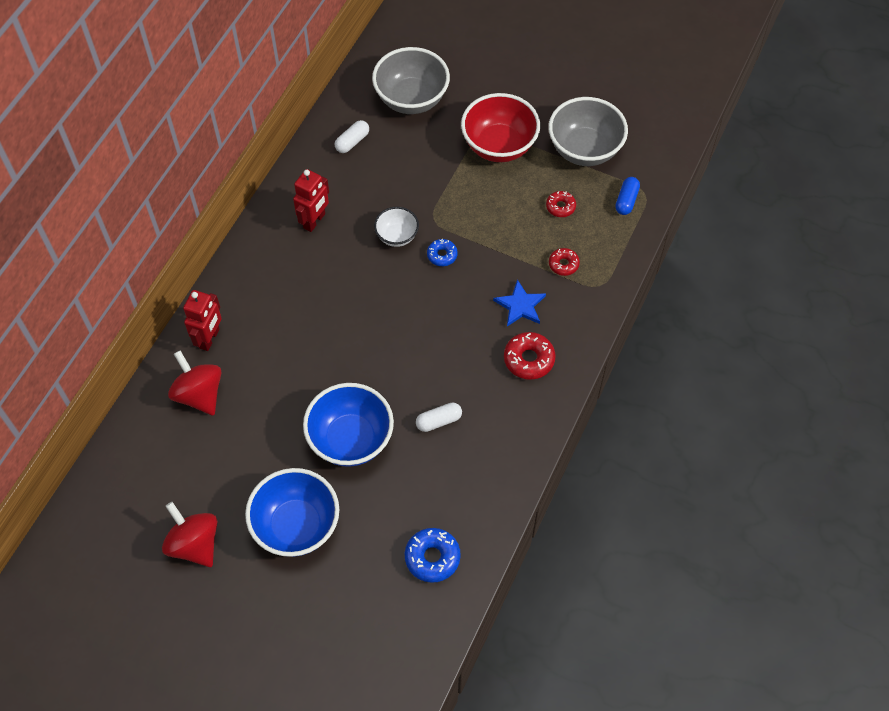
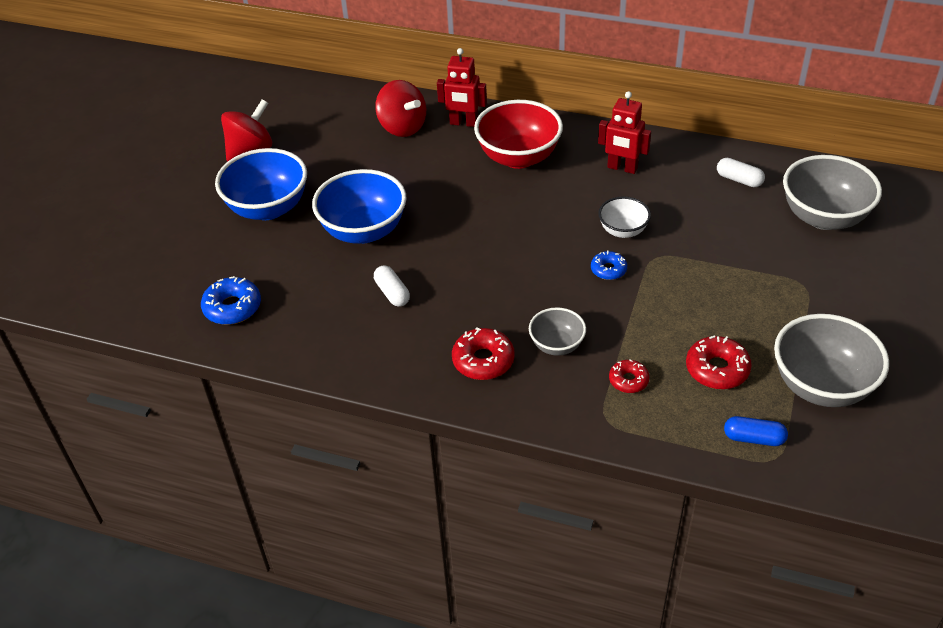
camera: 85 degrees right, 15 degrees down
(199, 394) = (402, 127): red spinning top -> red spinning top turned 90 degrees clockwise
(499, 146) = (789, 301): red bowl -> red bowl (518, 157)
(520, 305) = (556, 345): blue star -> grey bowl
(560, 207) = (717, 369): red donut -> red donut, size x1.60

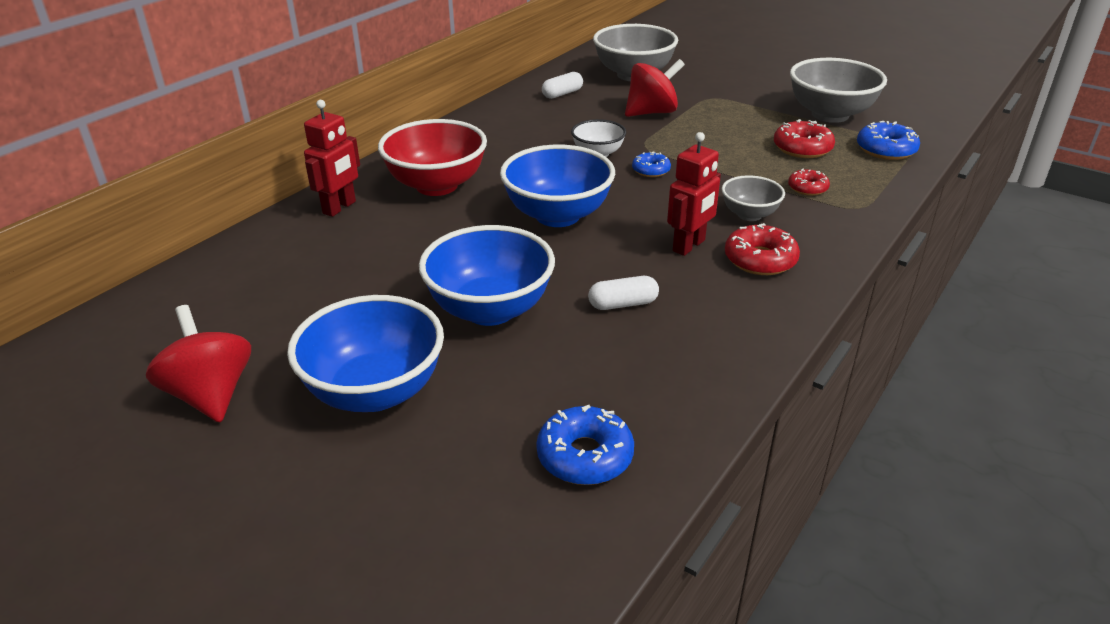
camera: 75 degrees left, 10 degrees down
(402, 127) = (302, 250): red spinning top -> red spinning top (652, 112)
(502, 232) = (558, 215): none -> blue bowl
(622, 168) = (503, 137): red robot -> red robot (689, 246)
(754, 438) = (886, 150): blue capsule -> blue donut

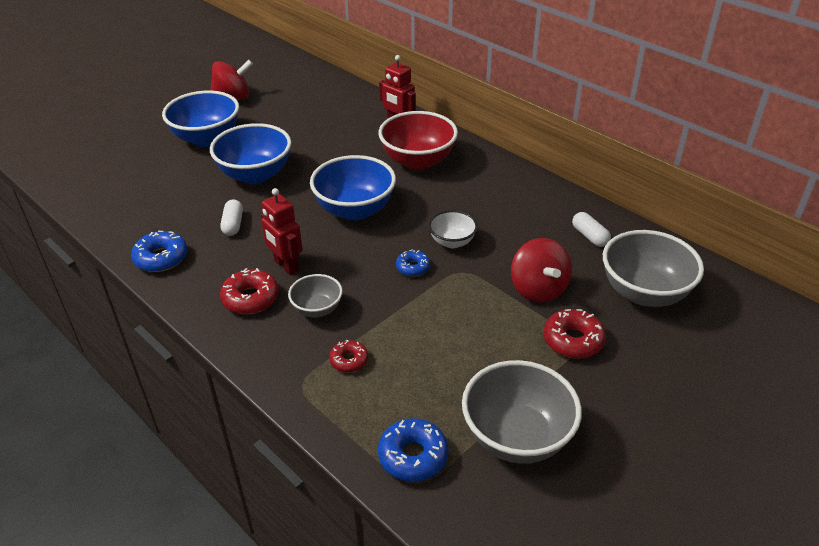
camera: 100 degrees right, 5 degrees up
(585, 456) = (118, 195): blue donut -> blue donut (161, 258)
(802, 148) = (433, 383): red donut -> red donut (573, 340)

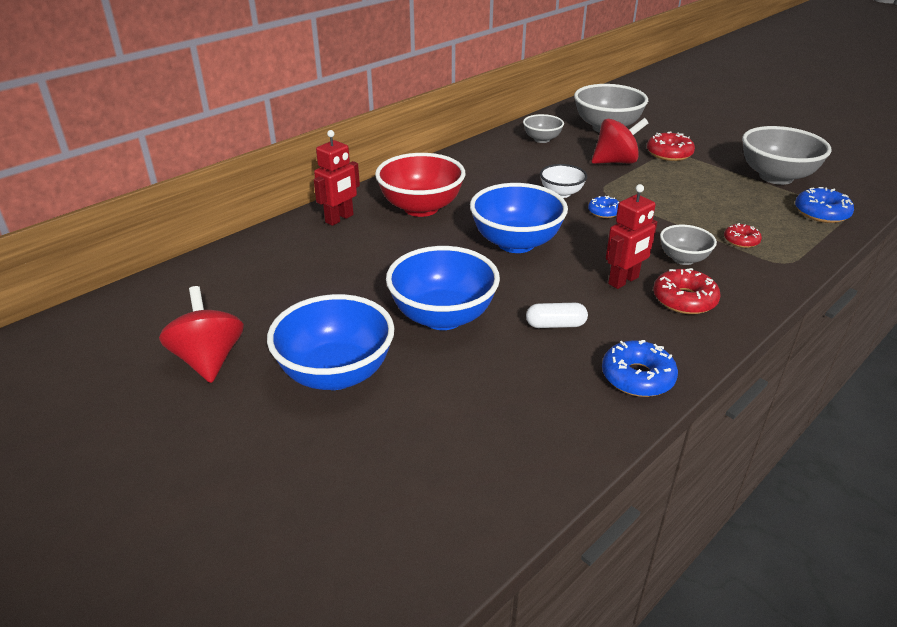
camera: 90 degrees left, 5 degrees down
(589, 236) = (542, 139): white capsule -> grey bowl

